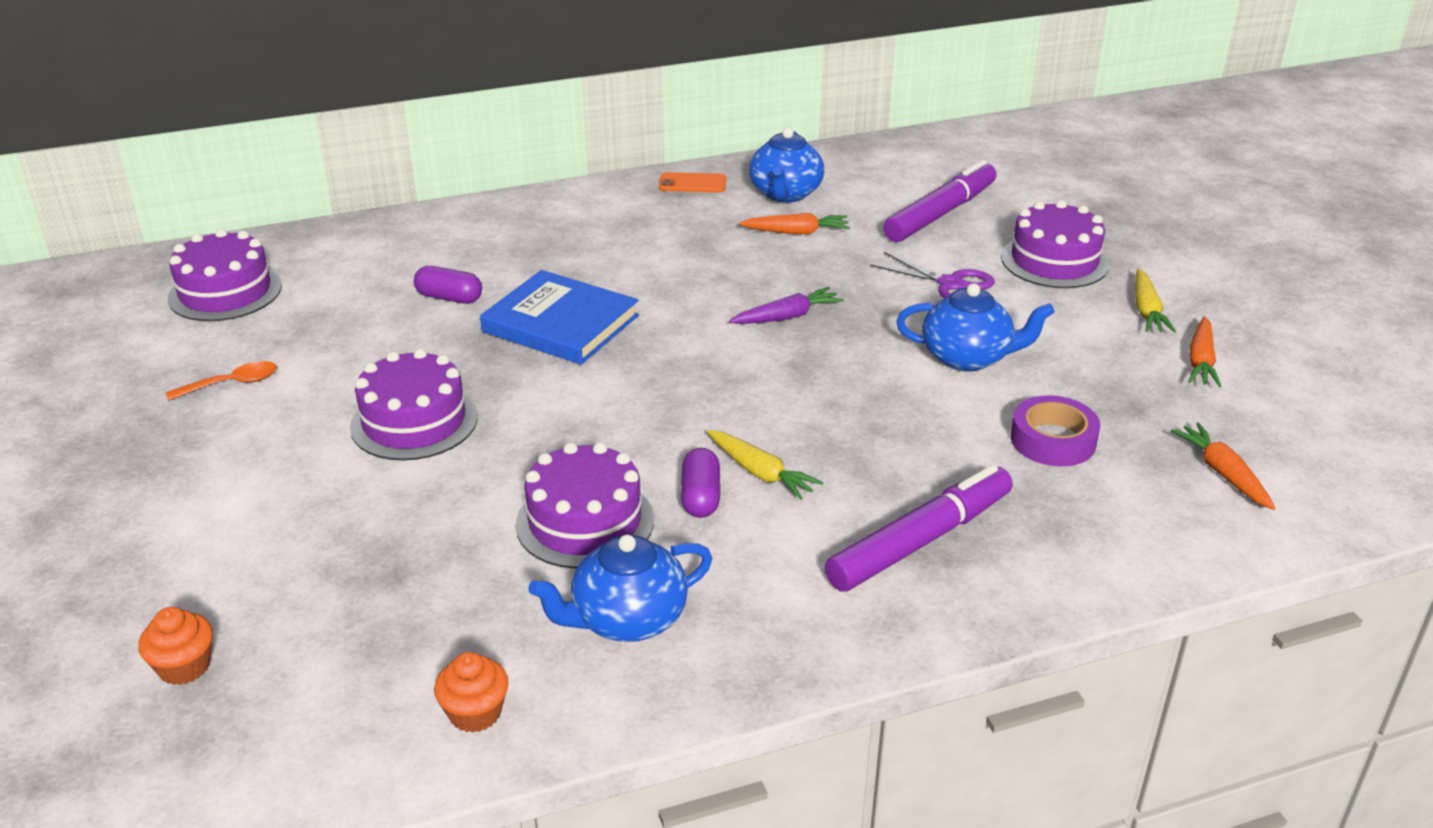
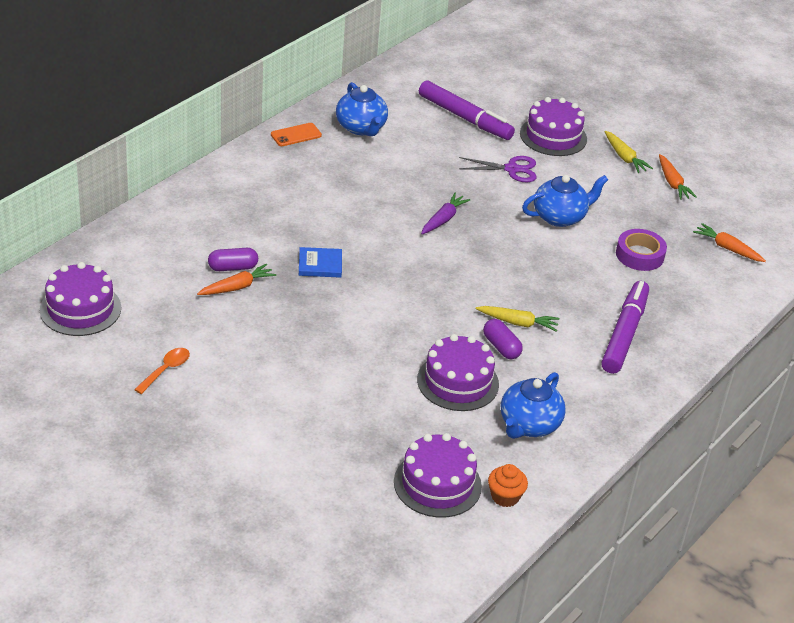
camera: 35 degrees left, 5 degrees up
(184, 667) = (340, 533): orange cupcake -> none
(414, 422) = (304, 356): purple cake -> purple cake (437, 484)
(560, 324) = (320, 265): blue book -> blue book, size x0.53
(796, 232) = (394, 156): orange carrot -> orange carrot (237, 287)
(941, 213) = (464, 118): purple marker -> purple marker turned 120 degrees clockwise

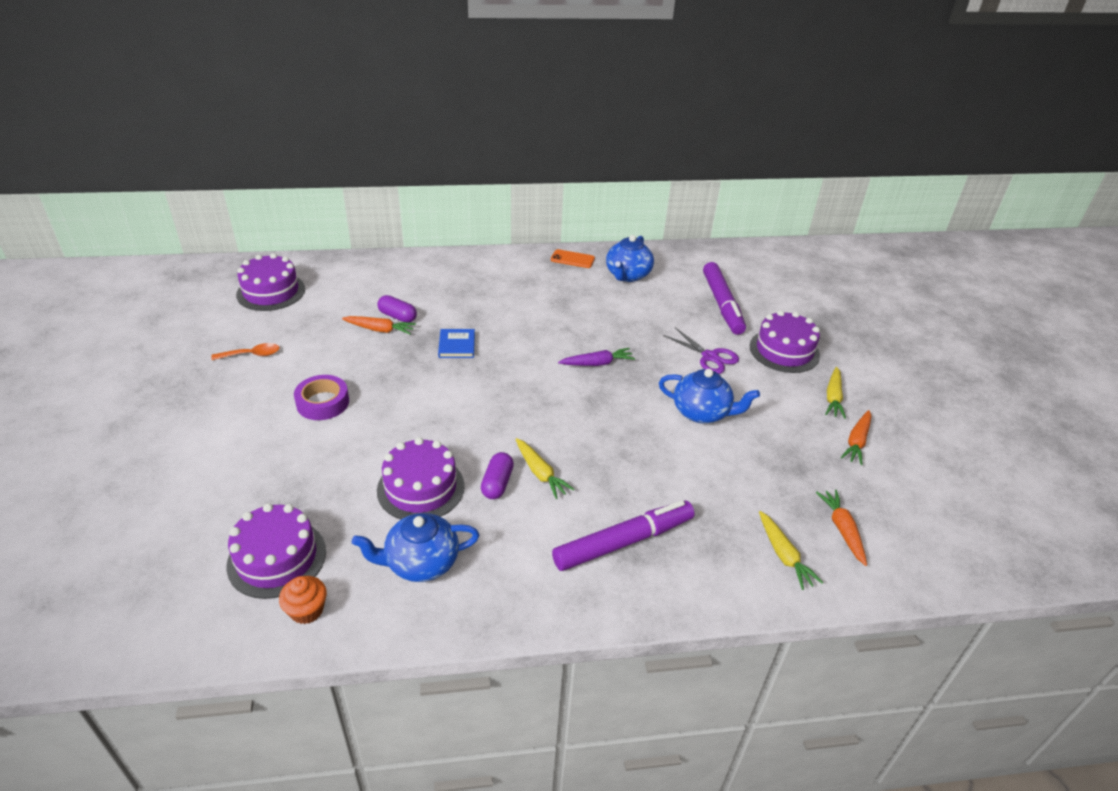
camera: 45 degrees right, 0 degrees up
(320, 265) = (457, 345): blue book -> blue book turned 45 degrees clockwise
(639, 255) = (736, 483): purple tape -> purple tape (323, 402)
(716, 284) = (784, 555): none -> yellow carrot

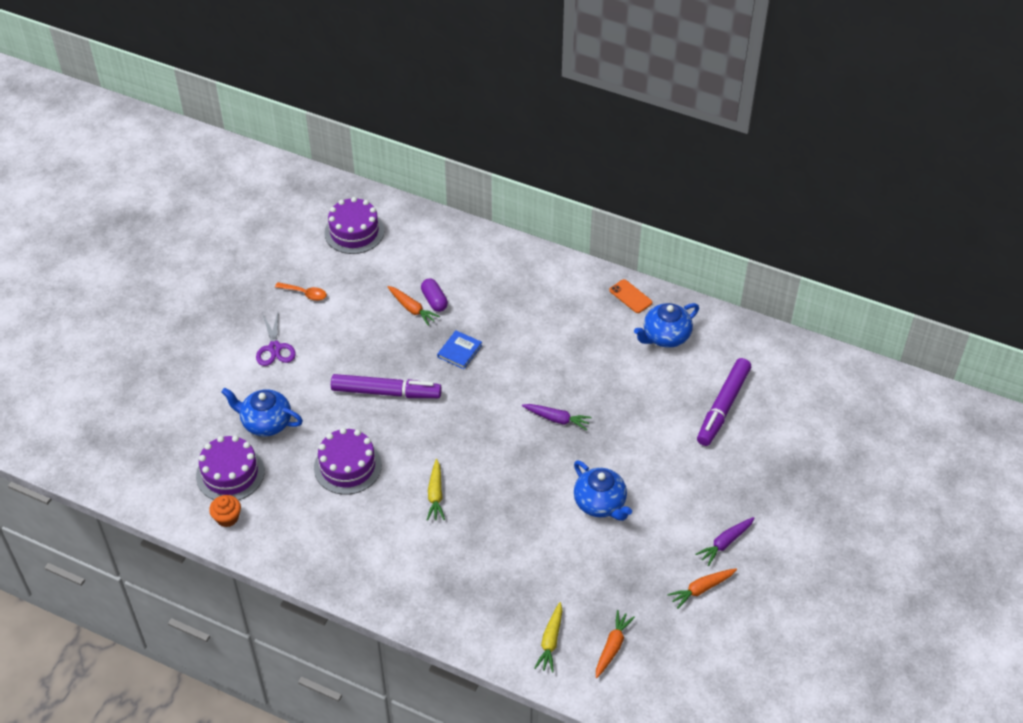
camera: 35 degrees right, 10 degrees up
(323, 402) = (328, 362): purple tape -> none
(420, 563) = (311, 521): blue teapot -> blue teapot (266, 423)
(497, 483) = (400, 488): purple capsule -> none
(623, 542) = (449, 574): purple marker -> purple marker (386, 392)
(710, 357) = (657, 456): purple scissors -> purple scissors (275, 348)
(784, 351) = (730, 480): purple cake -> none
(833, 398) = (725, 543): yellow carrot -> purple carrot

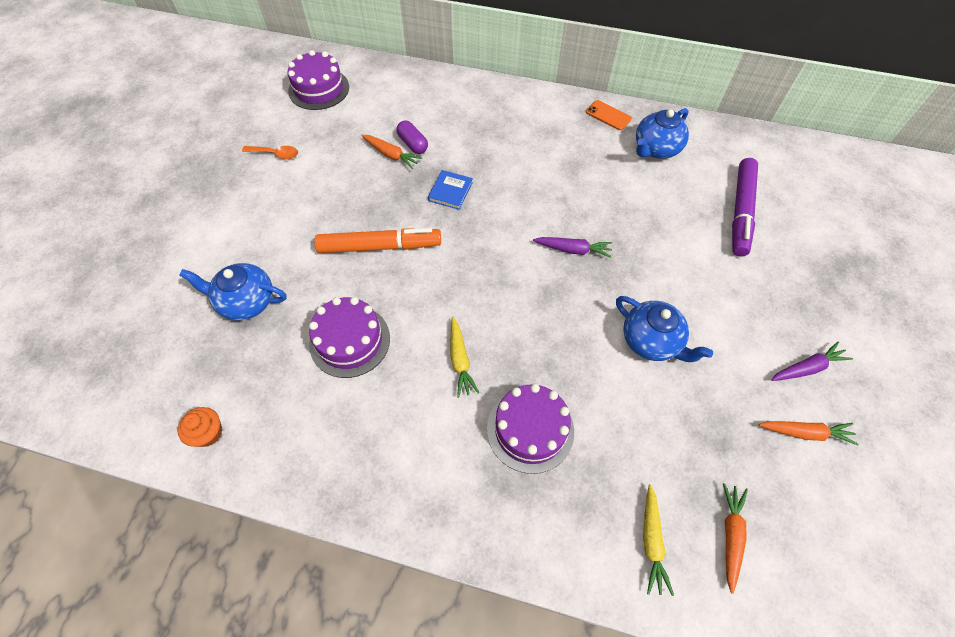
camera: 10 degrees left, 10 degrees up
(230, 473) = (208, 372): purple cake -> purple cake (530, 429)
(275, 348) = (248, 215): purple scissors -> none
(386, 392) = (379, 247): purple marker -> orange marker
(701, 589) = (805, 433): orange carrot -> orange carrot turned 135 degrees counterclockwise
(725, 543) = (807, 368): purple carrot -> purple carrot turned 150 degrees counterclockwise

